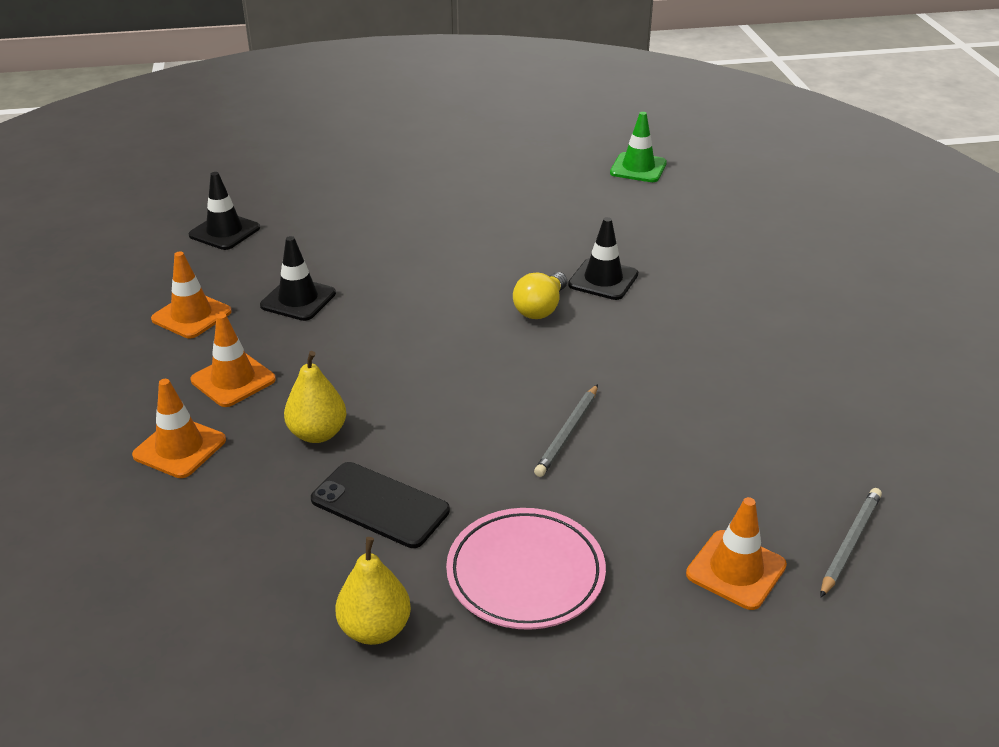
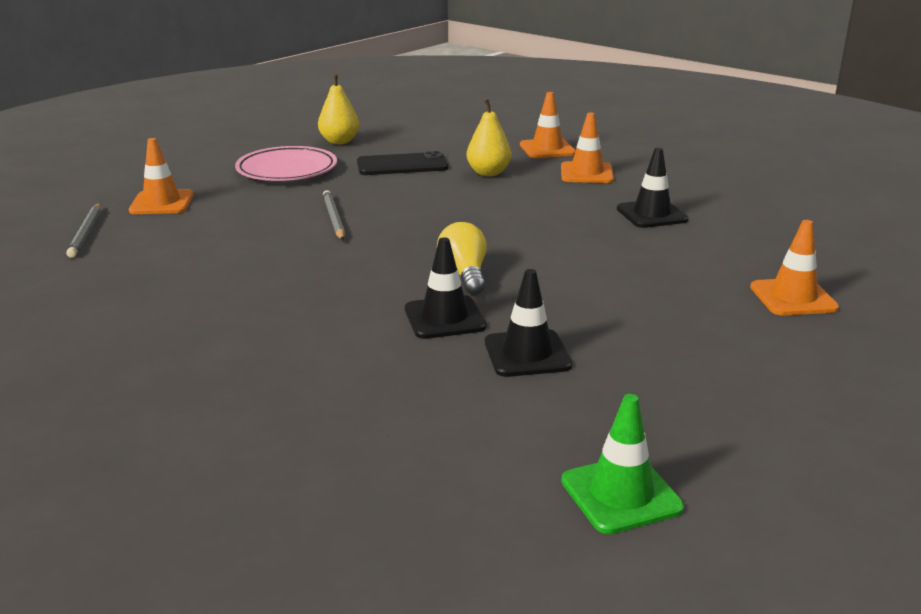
camera: 140 degrees right, 10 degrees down
(191, 315) = (690, 185): orange traffic cone -> orange traffic cone (793, 298)
(224, 232) = (819, 228): black traffic cone -> black traffic cone (527, 354)

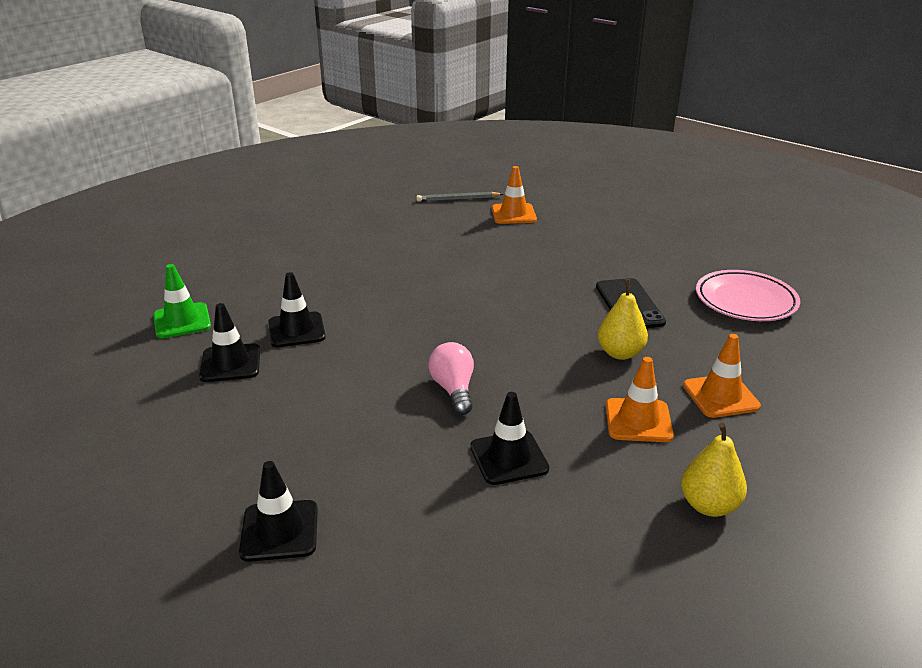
camera: 90 degrees right, 5 degrees up
(287, 170) = (598, 252): pink plate -> pink plate (745, 301)
(334, 218) = (486, 279): grey pencil -> none
(339, 141) = (689, 270): yellow pear -> yellow pear (709, 505)
(464, 275) = (369, 338): yellow light bulb -> none
(558, 233) = (453, 390): none -> pink light bulb
(621, 494) = (50, 390): green traffic cone -> green traffic cone (182, 321)
(793, 298) = (279, 531): orange traffic cone -> black traffic cone

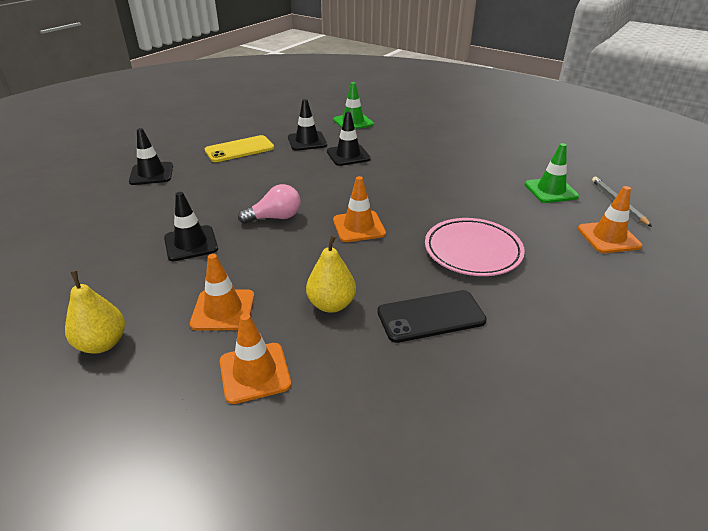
camera: 85 degrees right, 5 degrees up
(225, 431) = (239, 149): none -> yellow phone
(428, 222) = (551, 190): none -> green traffic cone
(482, 331) = (359, 227): none -> orange traffic cone
(745, 301) = (473, 430): pink plate -> pink plate (472, 251)

